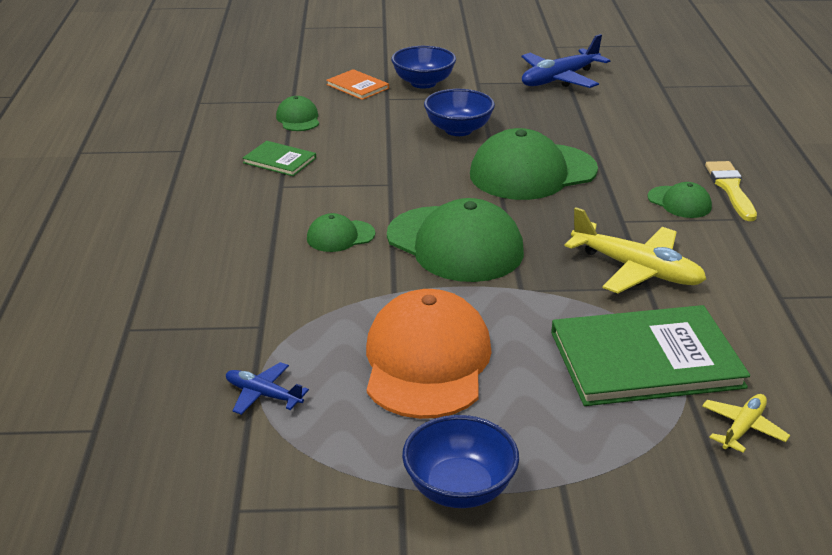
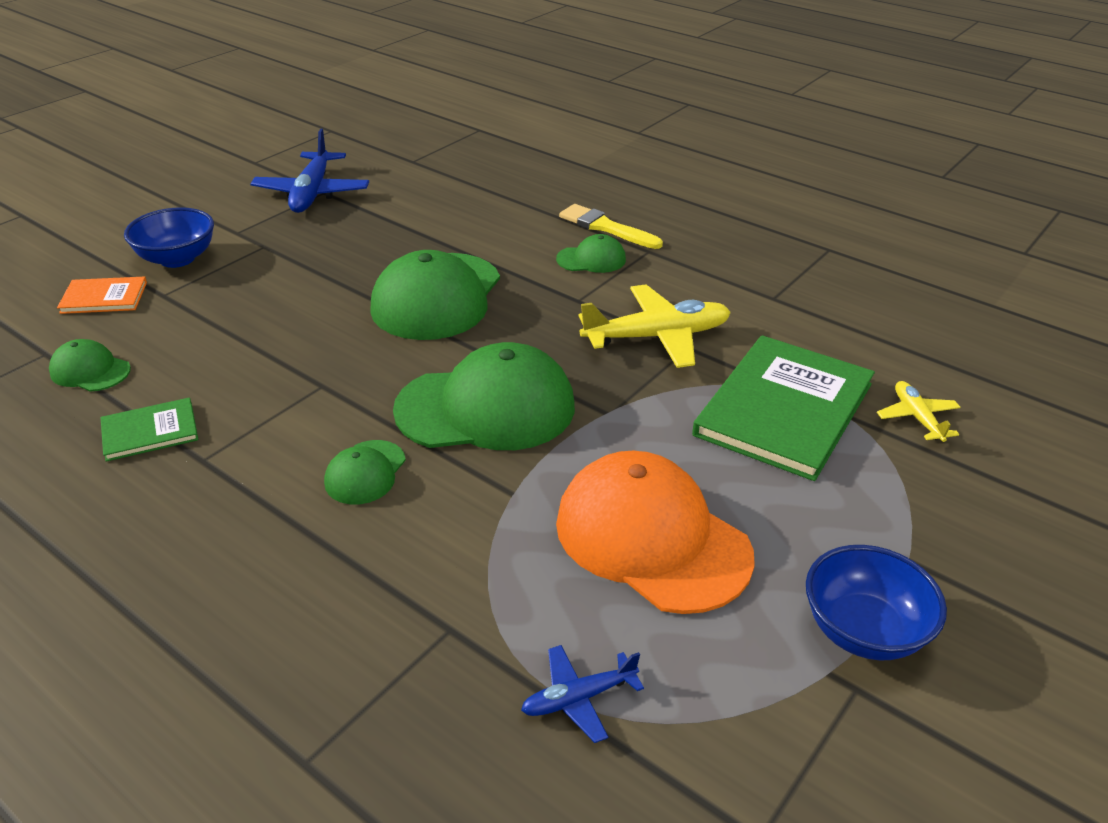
camera: 50 degrees left, 5 degrees up
(458, 130) = (298, 291): blue bowl -> none

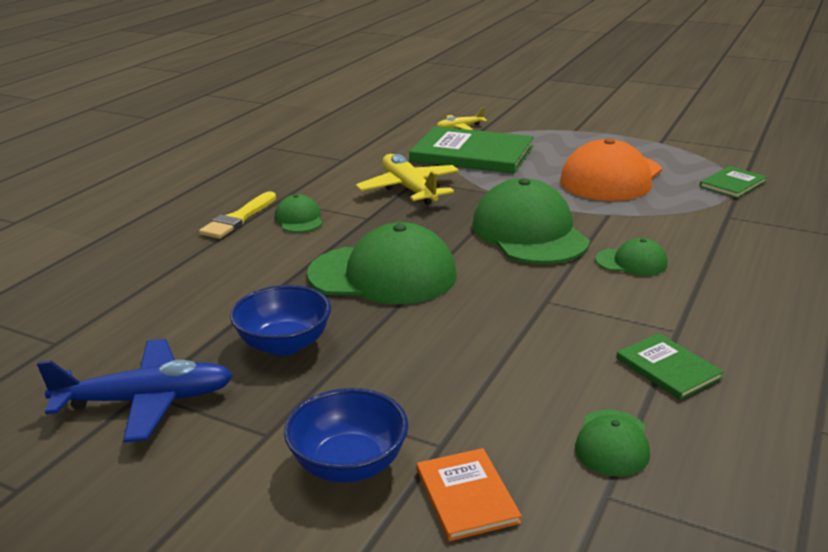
camera: 100 degrees left, 10 degrees down
(578, 698) = (732, 184): blue plane -> green book
(863, 630) = (629, 137): blue bowl -> blue bowl (284, 344)

